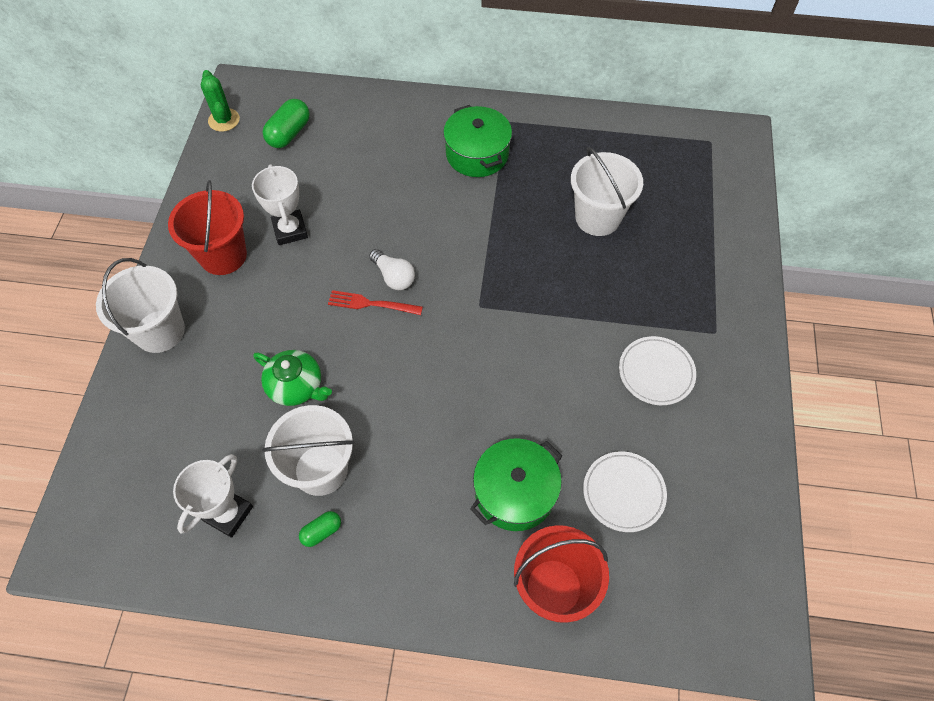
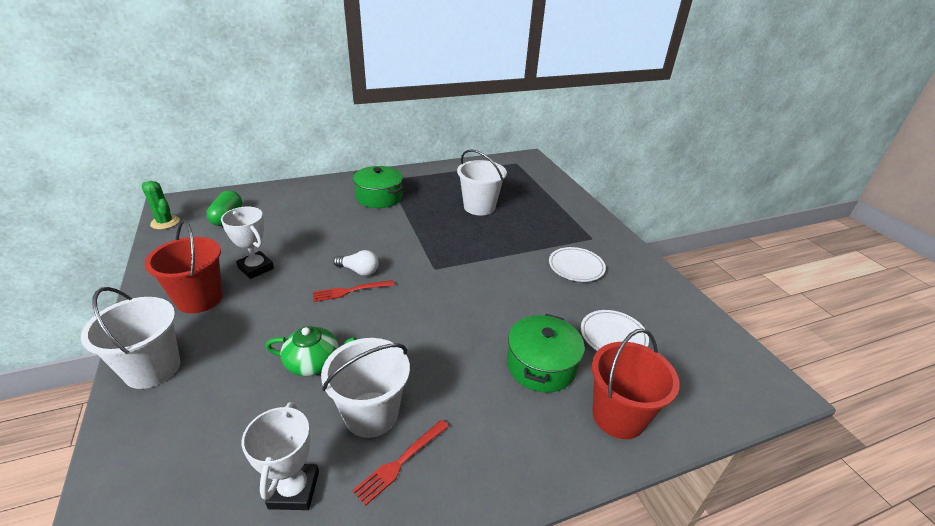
camera: 30 degrees left, 25 degrees down
(322, 531) = (400, 462): green capsule -> red fork

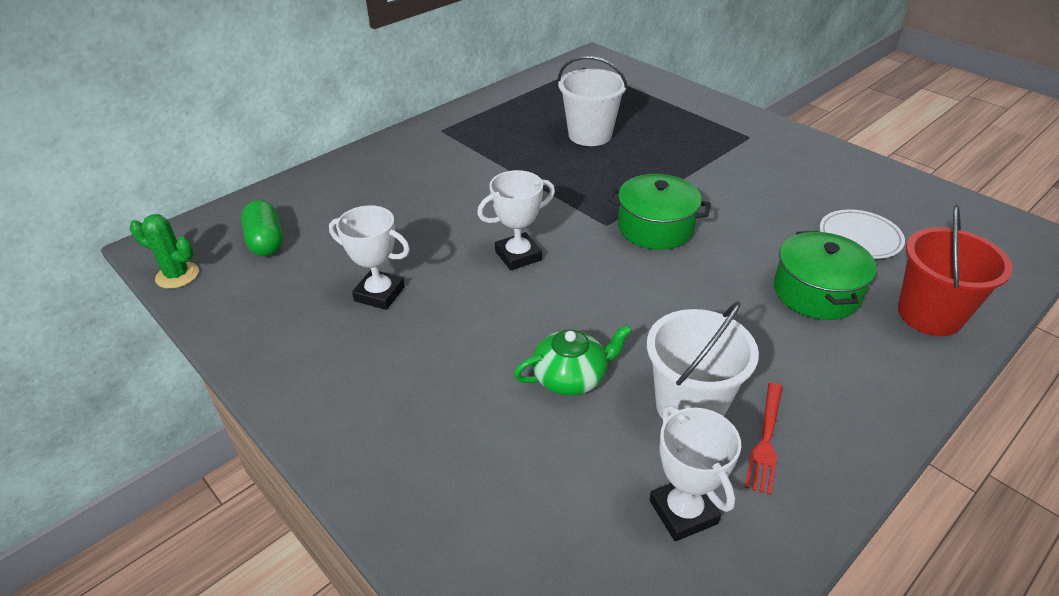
camera: 20 degrees left, 5 degrees up
(152, 368) = (374, 458): white bucket -> none
(199, 299) = (344, 356): red bucket -> none
(350, 291) = (531, 283): red fork -> none
(359, 271) = (518, 255): white light bulb -> white trophy
(379, 197) = (452, 156): green pot -> green pot (655, 227)
(576, 267) = (760, 174): white plate -> none

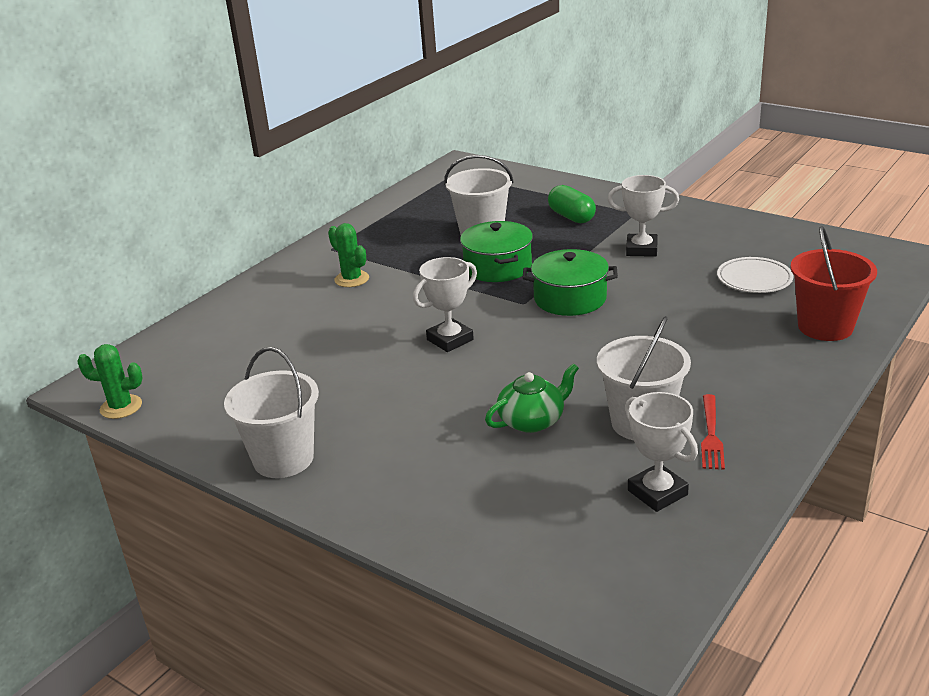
camera: 10 degrees left, 10 degrees down
(266, 242) = (197, 367): green capsule -> green capsule (571, 217)
(300, 372) = (283, 459): none -> white bucket
(379, 294) = (330, 389): white trophy -> white trophy (641, 249)
(448, 167) = (351, 279): none -> green cactus
(816, 292) = (727, 325): green pot -> green pot (498, 267)

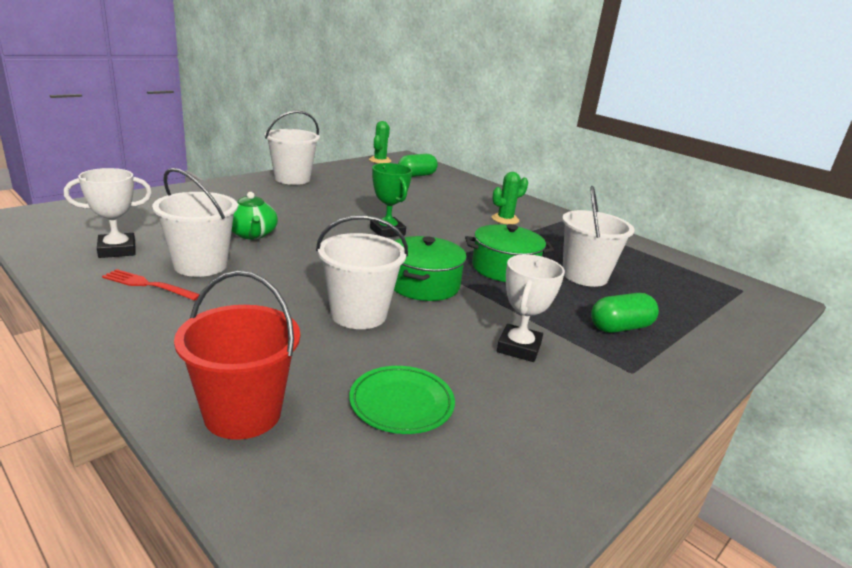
camera: 95 degrees right, 5 degrees down
(196, 360) = (416, 175): none -> green capsule
(450, 340) = (387, 231): white trophy -> green trophy
(655, 316) = (358, 314): none -> white bucket
(754, 279) = (401, 403): white plate -> green plate

